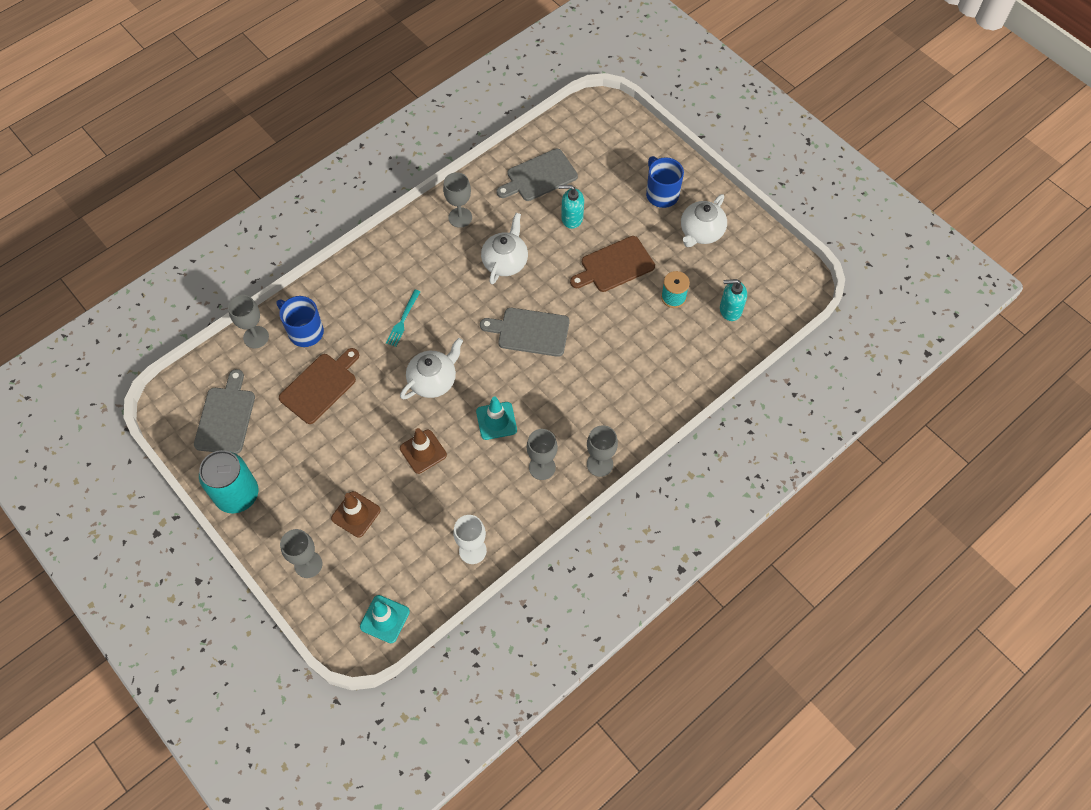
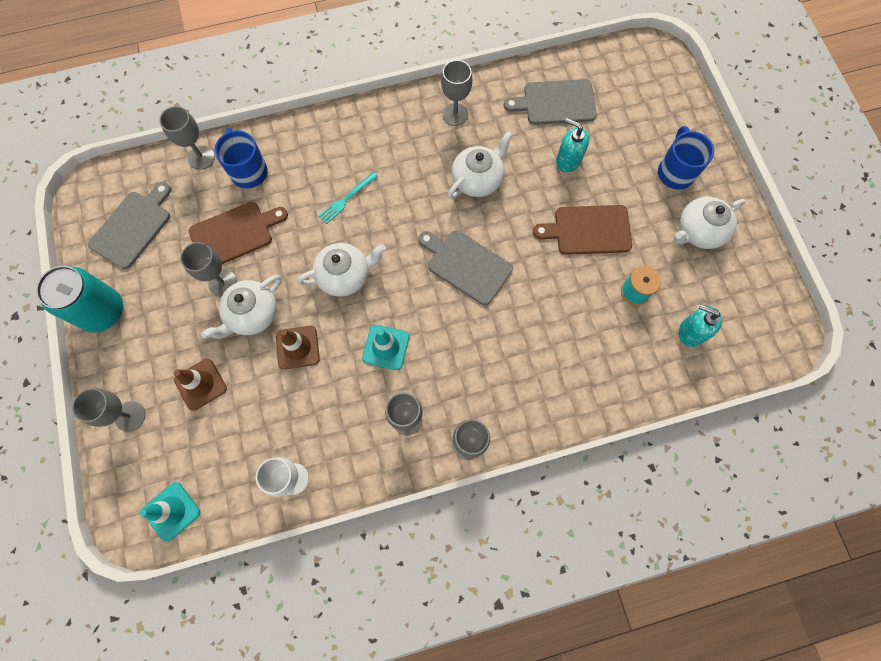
camera: 25 degrees right, 10 degrees up
(331, 429) = (222, 283): none -> grey goblet
(370, 442) = (252, 314): none -> white teapot

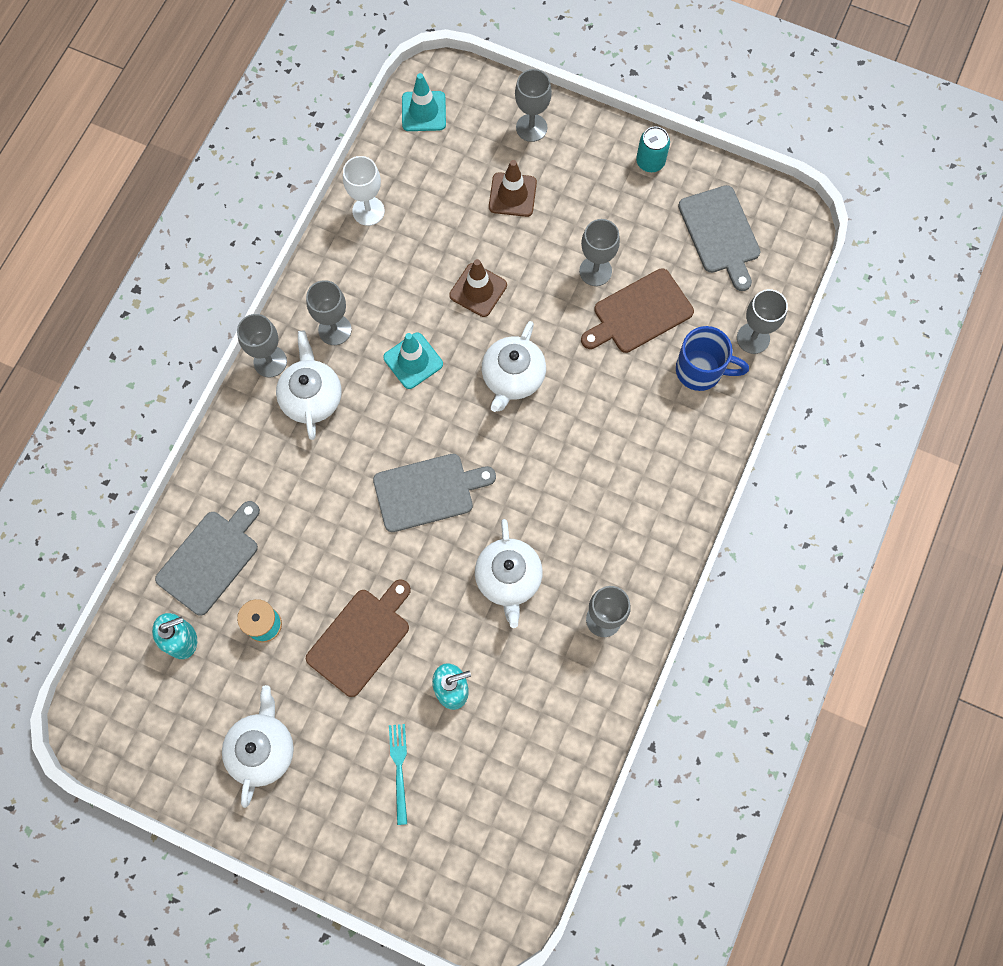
camera: 130 degrees right, 0 degrees up
(103, 311) = (650, 161): turquoise can -> turquoise can, size x0.56
(234, 234) = (639, 313): brown cutting board -> brown cutting board turned 45 degrees clockwise
(252, 314) = (542, 275): white teapot -> white teapot (311, 397)
(347, 199) = (592, 437): turquoise fork -> turquoise fork (399, 769)
(555, 103) = (529, 740): grey cutting board -> grey cutting board (210, 559)
(675, 171) = (343, 791): blue mug -> none

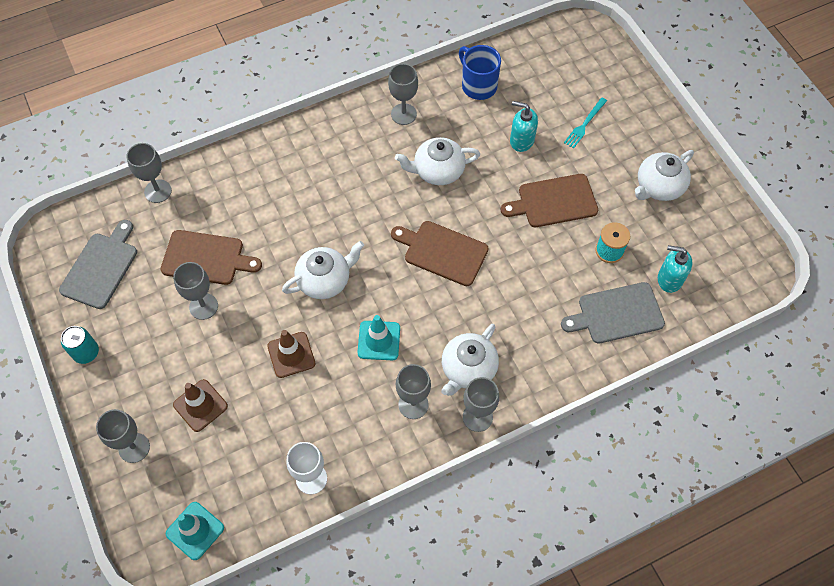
camera: 140 degrees left, 10 degrees down
(428, 491) = (442, 252): grey cutting board -> brown cutting board
(508, 578) = (438, 171): white teapot -> white teapot turned 135 degrees counterclockwise
(701, 370) = (208, 197): blue mug -> blue mug (478, 85)

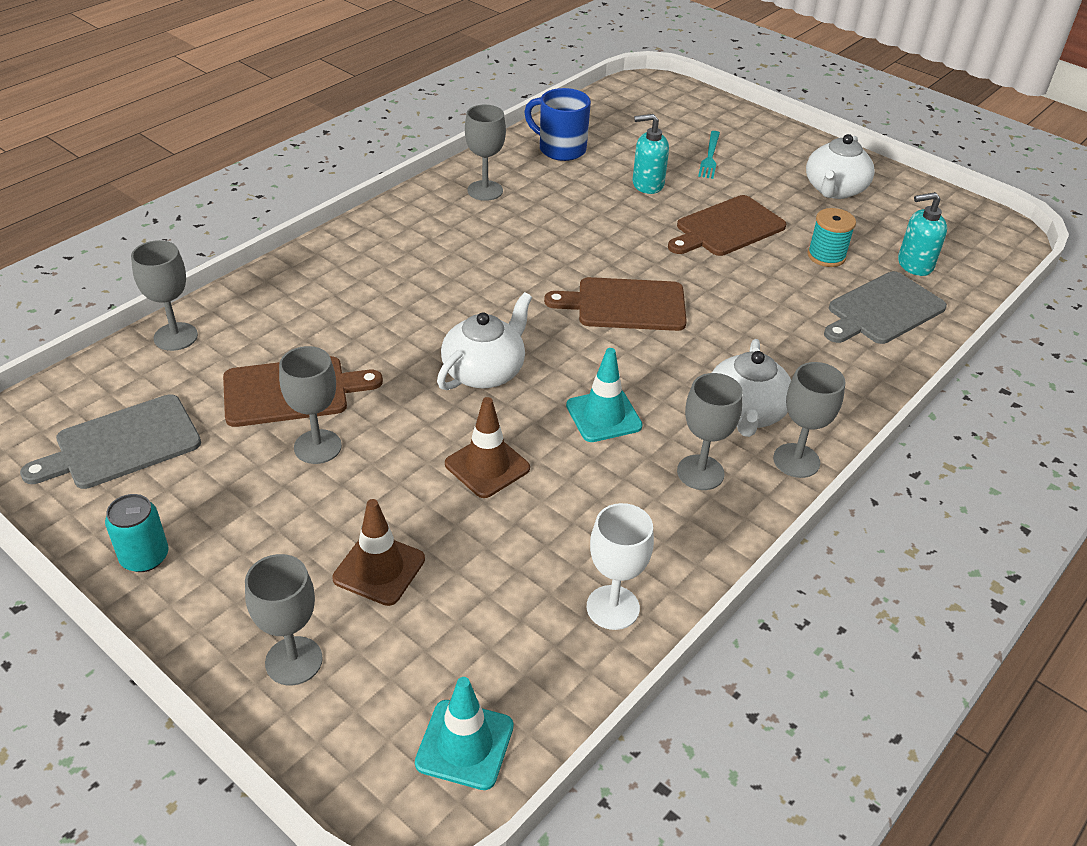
camera: 25 degrees left, 20 degrees down
(101, 267) = (122, 444): grey cutting board -> grey cutting board turned 120 degrees counterclockwise
(438, 171) = (564, 231): white teapot -> none

